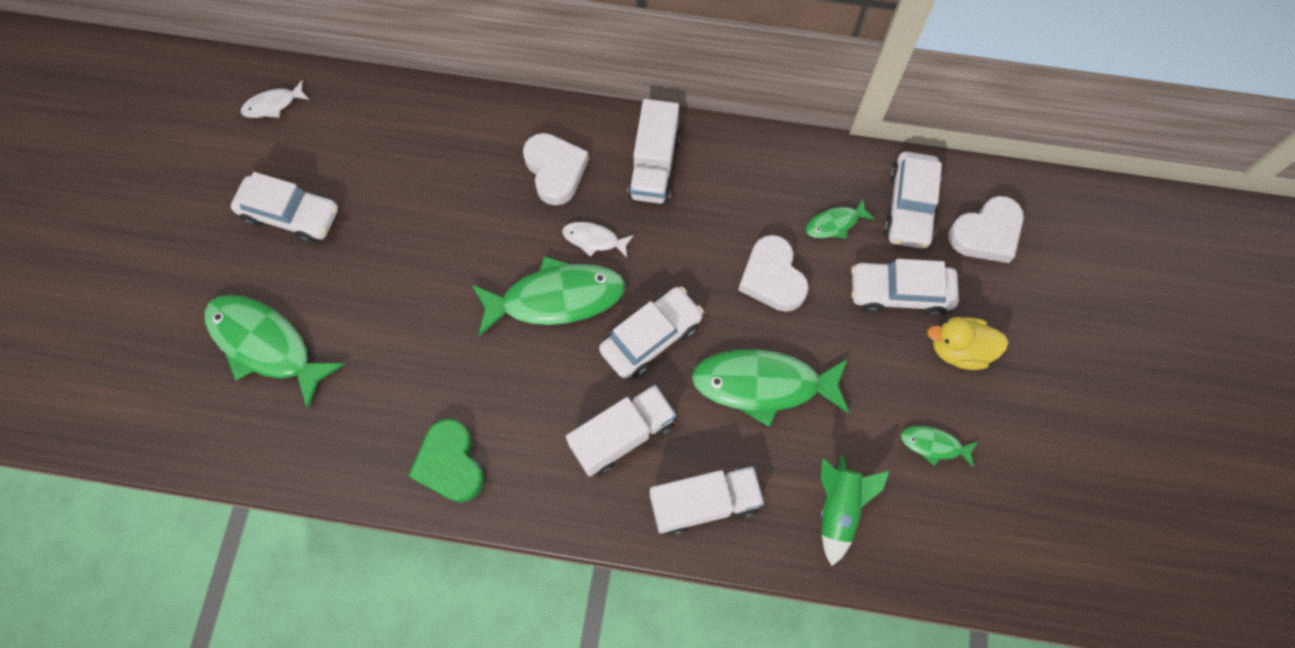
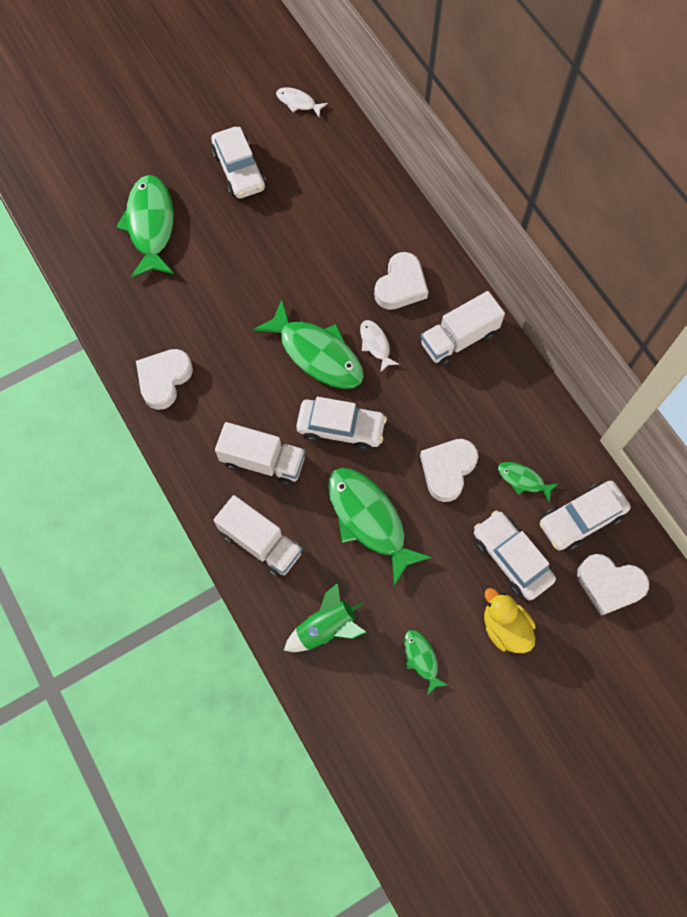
camera: 50 degrees right, 0 degrees up
(450, 464) = (164, 379): green heart -> white heart

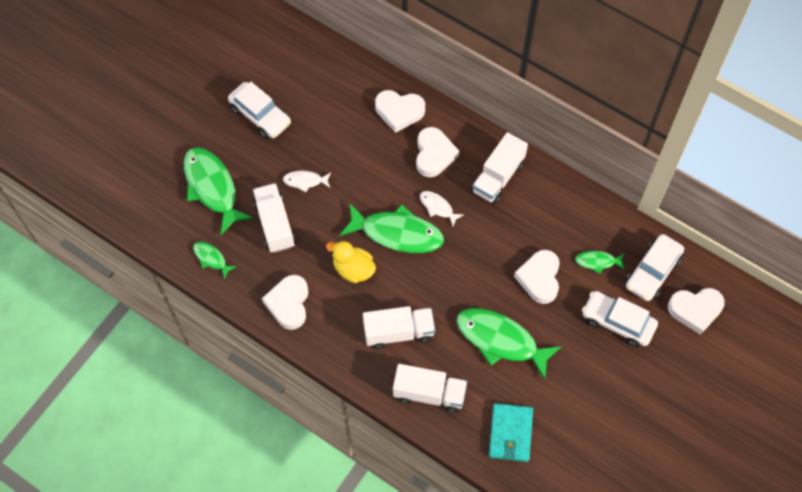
camera: 25 degrees left, 5 degrees down
(194, 290) = (274, 224): none -> white truck
(298, 102) = (279, 43): white fish -> white fish (305, 181)
(326, 628) = (510, 433): green rocket -> turquoise wallet
(341, 428) = (444, 282): white car -> none
(387, 225) = (399, 112): none -> white heart
(421, 659) = (590, 423): green fish -> green fish (211, 258)
(505, 627) = (638, 374): yellow duck -> yellow duck (353, 269)

